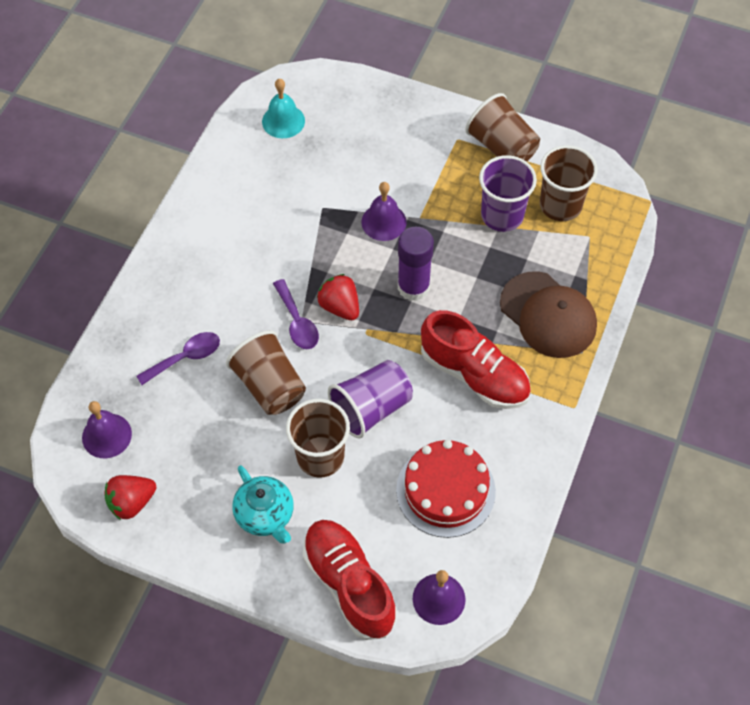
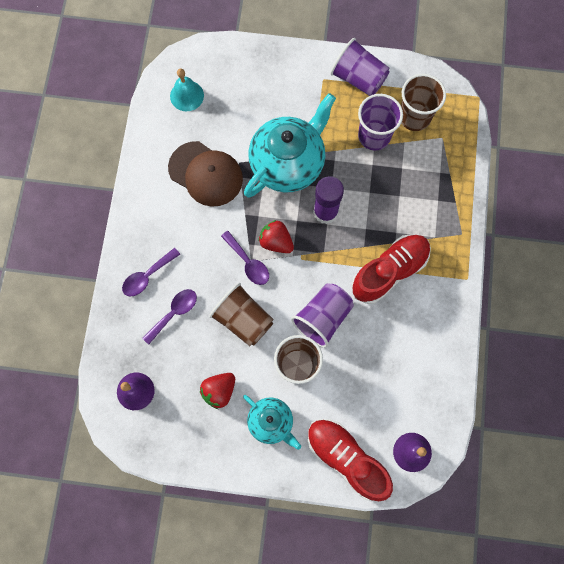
camera: 15 degrees left, 15 degrees up
(131, 502) = (171, 439): red strawberry -> red strawberry (219, 391)
(167, 308) = (147, 276): none -> purple spoon
(383, 222) = (288, 163): purple bell -> turquoise teapot
(445, 490) = (394, 368): red cake -> none
(474, 374) = (389, 271): red shoe -> red shoe turned 60 degrees counterclockwise
(502, 147) = (358, 78): brown cup -> purple cup
(548, 315) = (429, 210): brown cap -> brown cap (206, 174)

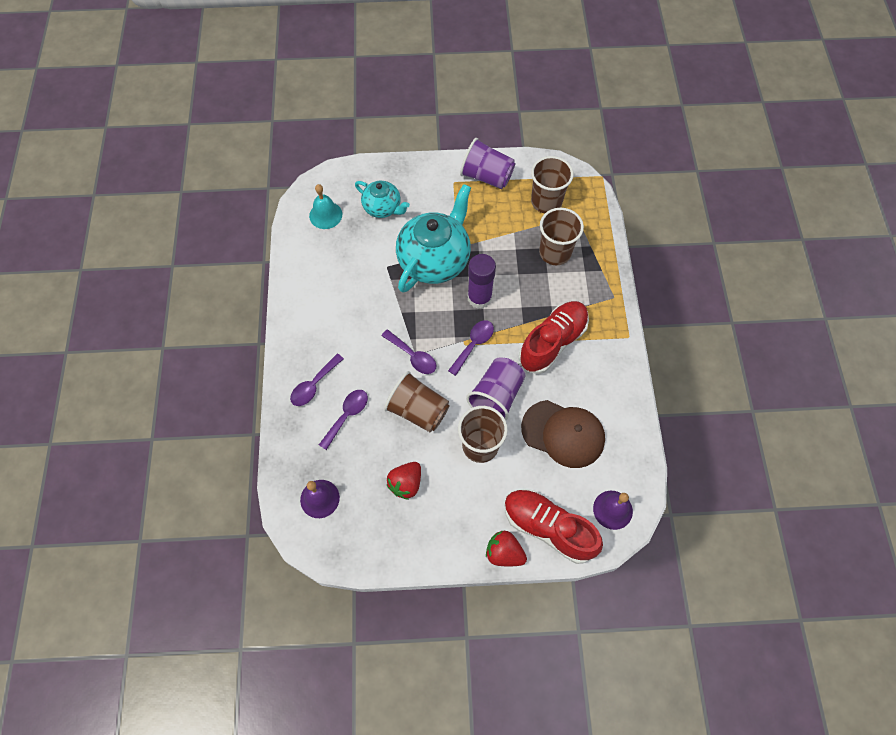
camera: 10 degrees left, 10 degrees down
(206, 174) = (356, 281): brown cap -> brown cap (563, 433)
(271, 422) = (465, 505): turquoise teapot -> turquoise teapot (383, 208)
(276, 242) = (436, 333): red strawberry -> red strawberry (504, 553)
(310, 260) = (474, 344): none -> purple spoon
(374, 136) = (512, 224): purple cup -> none
(412, 175) = (555, 252): none -> brown cup

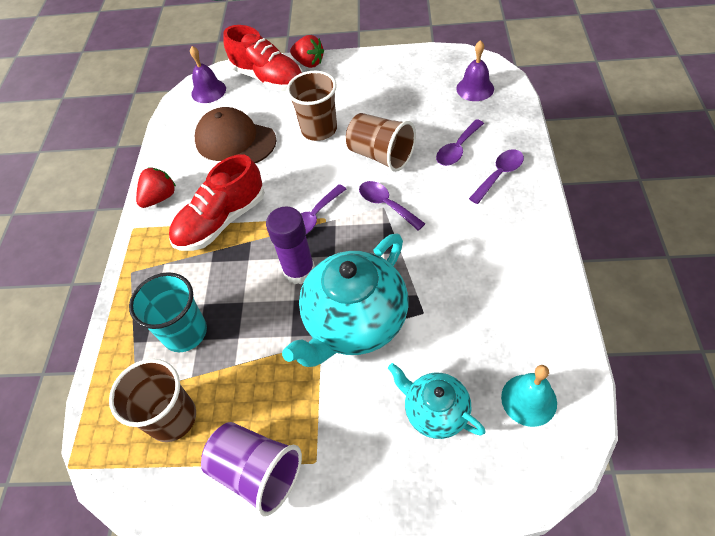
camera: 170 degrees left, 10 degrees down
(406, 483) = (393, 101): red strawberry -> red strawberry (160, 198)
(496, 396) = (296, 169): purple cup -> none
(555, 252) = (185, 332): brown cup -> turquoise cup

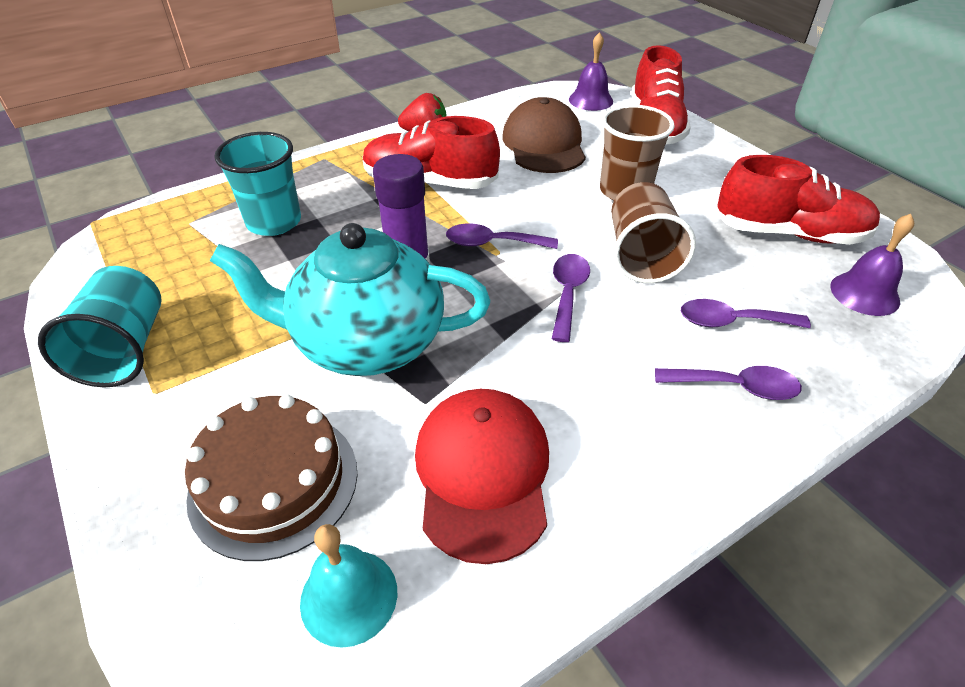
camera: 50 degrees right, 10 degrees down
(172, 418) = (168, 259): brown cup -> none
(257, 472) = (125, 349): purple cup -> turquoise cup
(309, 63) = (714, 141): red strawberry -> none
(412, 85) = (789, 233): none -> red shoe
(435, 411) = (274, 482): turquoise teapot -> brown cake
(488, 307) = (482, 473): none -> red cap

